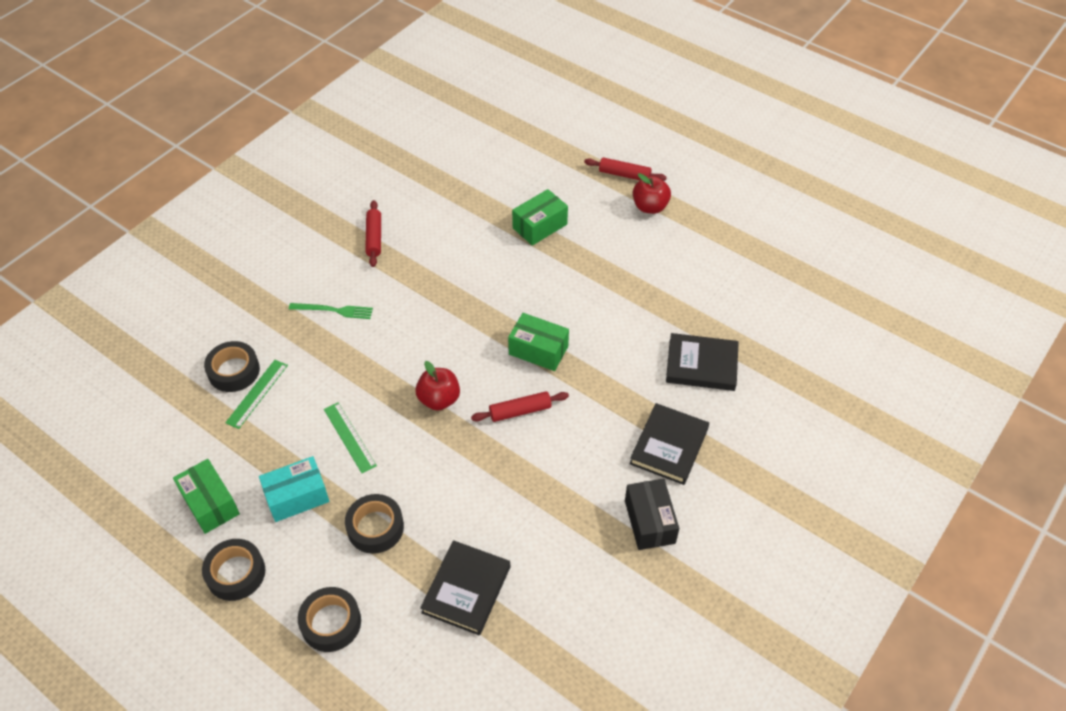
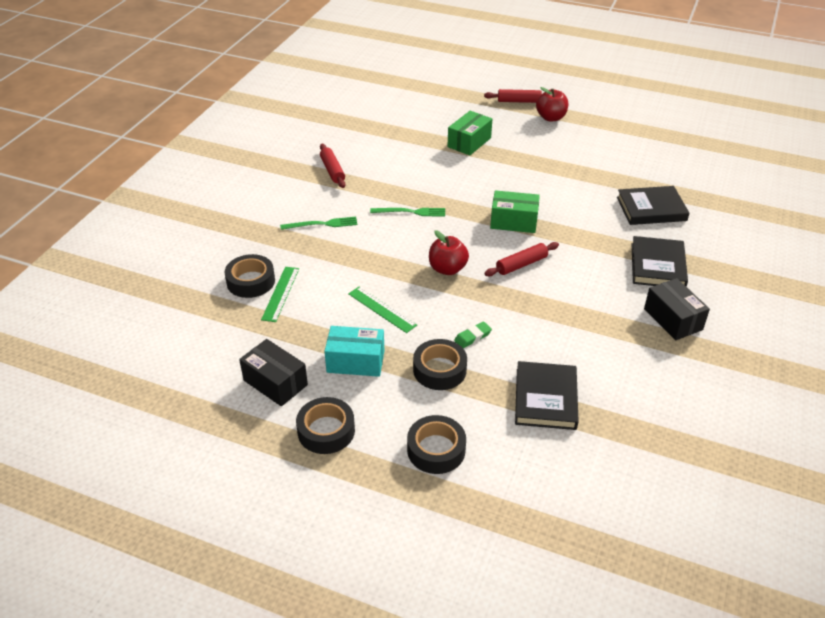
camera: 15 degrees left, 10 degrees down
(210, 503) = (275, 382): green box -> black box
(297, 497) = (355, 361): turquoise box -> turquoise box turned 45 degrees clockwise
(426, 494) = (472, 337): none -> green eraser
(433, 313) = (411, 212): none -> green fork

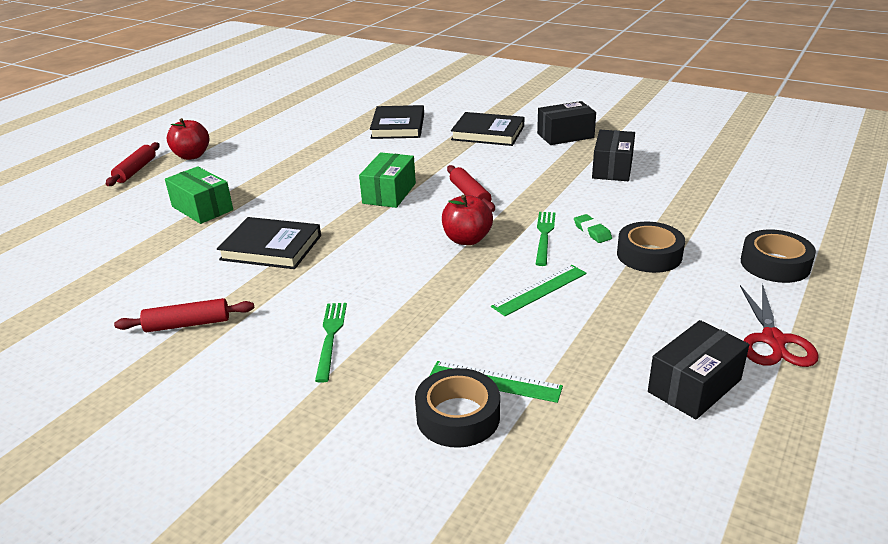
camera: 80 degrees left, 10 degrees down
(326, 431) = (773, 340): black tape -> red scissors
(355, 361) = (641, 313): turquoise box -> none
(411, 212) = (337, 259): green fork -> green fork (544, 236)
(545, 398) = (682, 200): black book -> black book (271, 248)
(602, 352) = (612, 168): none -> black box

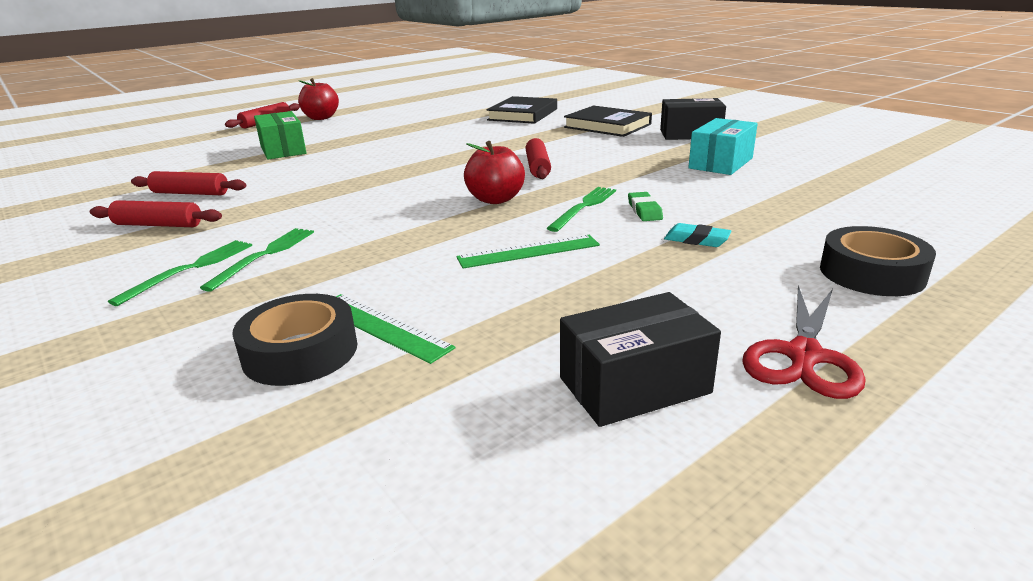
camera: 20 degrees right, 5 degrees down
(172, 281) = (190, 193): none -> red rolling pin
(271, 248) = (303, 182): black book -> none
(280, 364) = (190, 269): none -> green fork
(389, 193) = (459, 157): green box -> none
(612, 168) = (721, 163): black box -> turquoise box
(649, 255) = (696, 240): black tape -> turquoise eraser

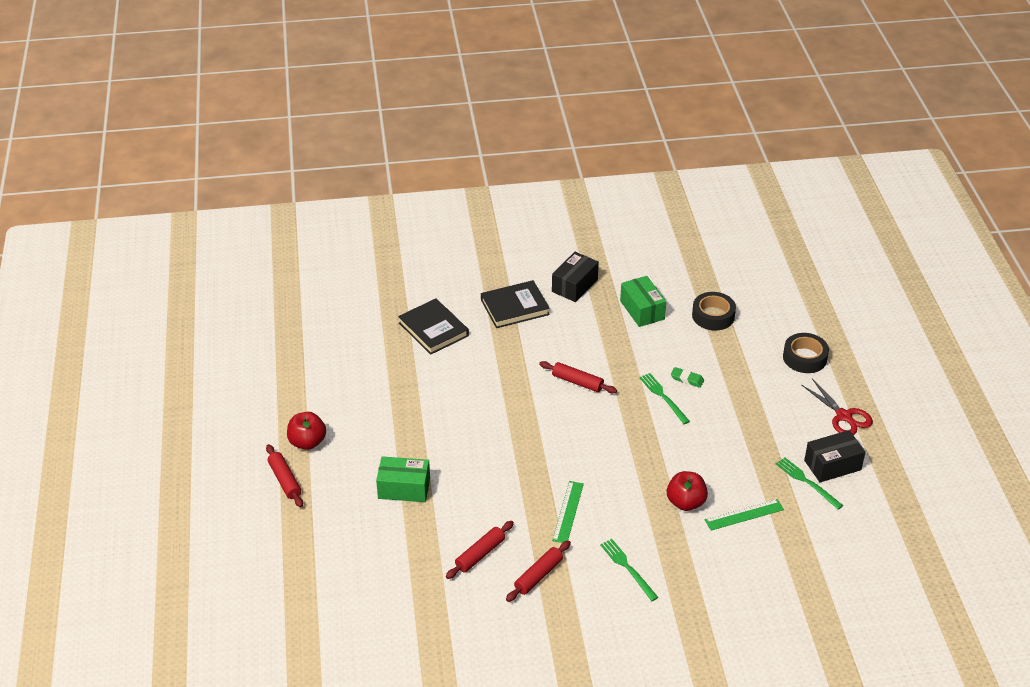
camera: 60 degrees left, 15 degrees up
(264, 256) = (631, 537): green fork -> green fork (807, 482)
(300, 352) = (748, 543): black tape -> black tape (713, 316)
(495, 199) = (621, 424): red apple -> red apple (685, 502)
(528, 251) = (704, 442): green ruler -> green ruler (568, 512)
(634, 385) = (832, 465): black box -> black box turned 60 degrees clockwise
(696, 240) = (736, 383): turquoise eraser -> none
(721, 163) = (642, 310): turquoise box -> green box

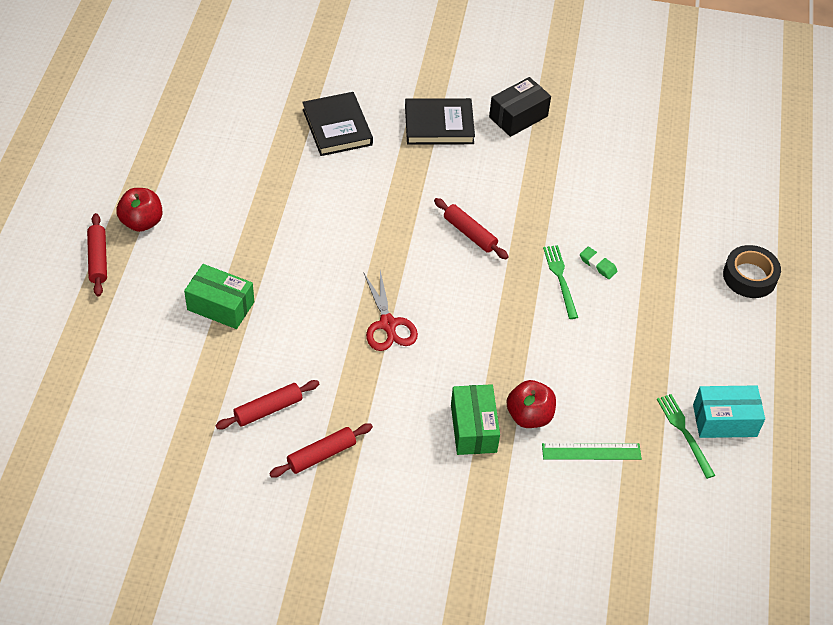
camera: 15 degrees right, 10 degrees up
(568, 512) = (389, 387): green ruler -> none
(627, 568) = (426, 476): green fork -> none
(642, 310) = (583, 166): green box -> green box (473, 428)
(713, 316) = (662, 195): black tape -> none
(832, 465) = (724, 420): black box -> turquoise box
(843, 416) = (765, 363): red scissors -> red scissors (388, 324)

